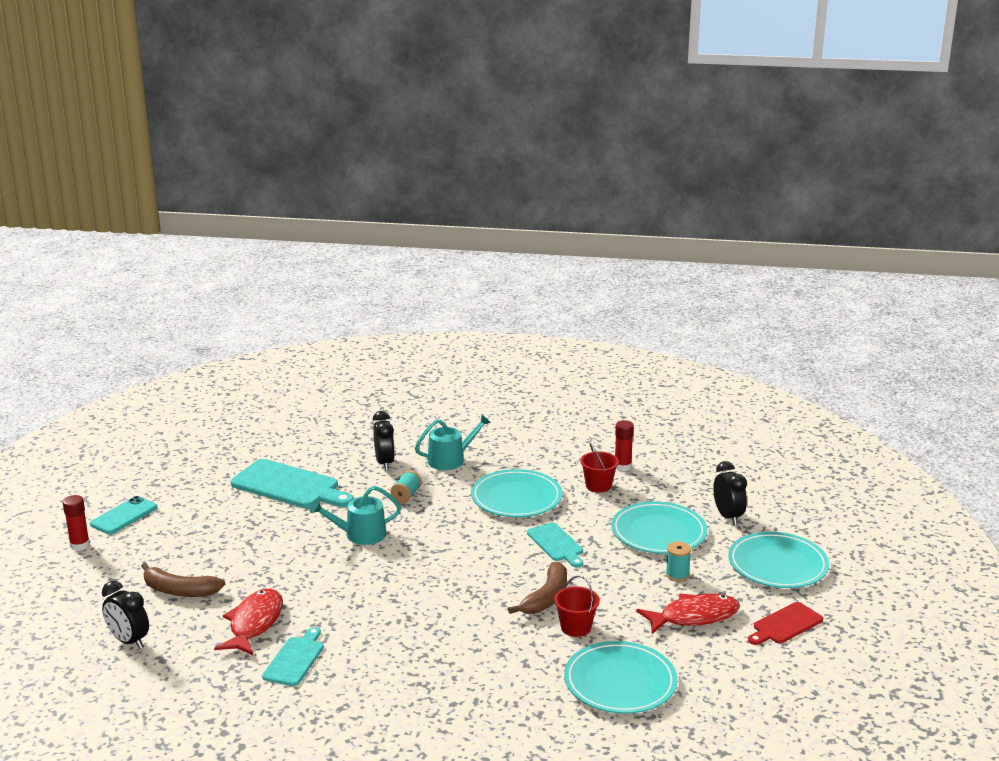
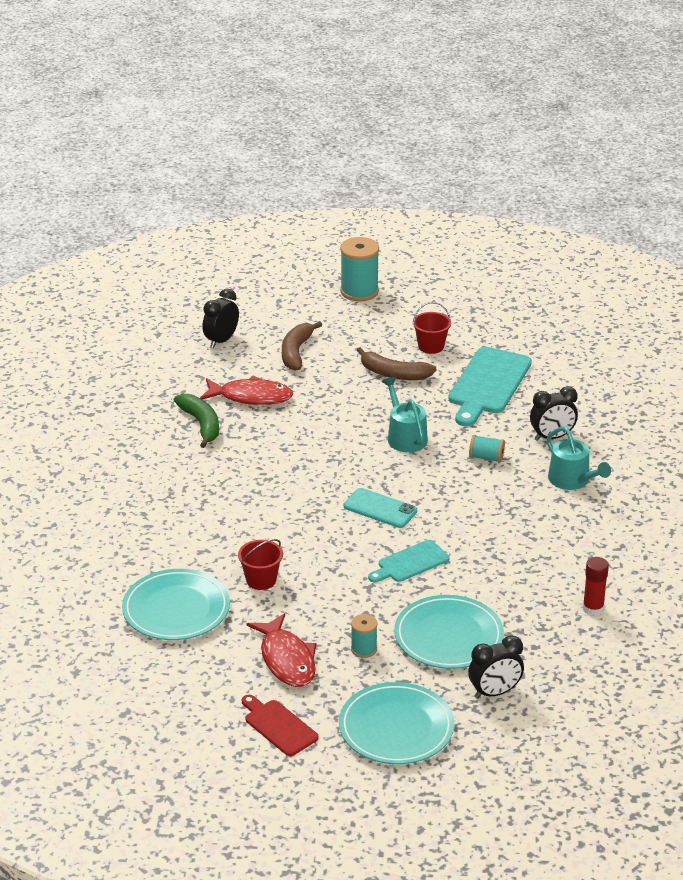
camera: 85 degrees right, 10 degrees up
(80, 545) = (359, 291): red glue stick -> turquoise spool
(124, 516) = (412, 304): turquoise phone -> turquoise phone (380, 509)
(295, 659) = (201, 424): turquoise cutting board -> green banana
(516, 498) = (500, 531): turquoise plate -> none
(546, 597) = (310, 559): brown banana -> brown banana (394, 374)
(598, 486) = (542, 590): red bucket -> red bucket (431, 346)

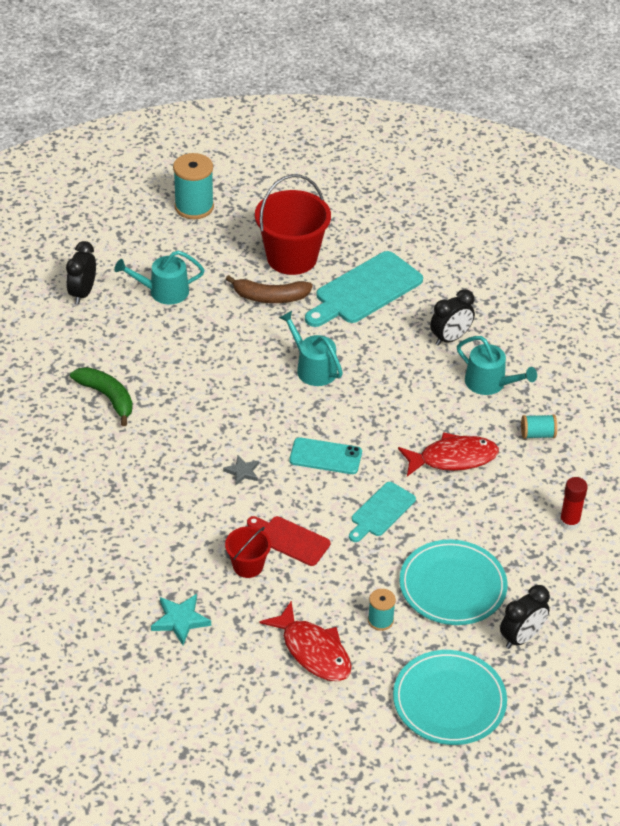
camera: 20 degrees left, 10 degrees up
(176, 609) = (180, 620): turquoise plate -> turquoise star
(251, 397) = (142, 354): red fish -> red fish (453, 458)
(278, 726) = (339, 728): red cutting board -> red cutting board (290, 540)
(295, 505) = (242, 472): none -> grey star
(296, 352) = (164, 291): brown banana -> turquoise watering can
(431, 346) = (292, 258): red bucket -> red bucket, size x1.94
(486, 457) = (399, 375): turquoise spool -> turquoise spool (537, 434)
(488, 384) = (365, 290): turquoise cutting board -> turquoise cutting board turned 45 degrees clockwise

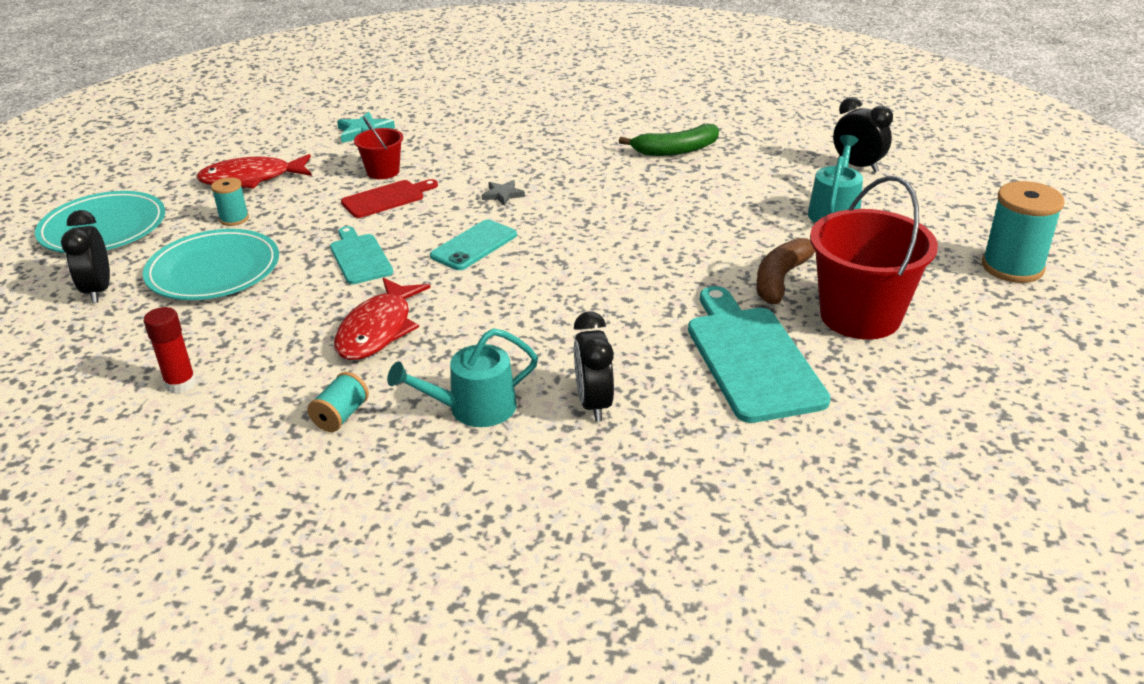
camera: 120 degrees right, 10 degrees down
(313, 368) = (623, 275): turquoise watering can -> none

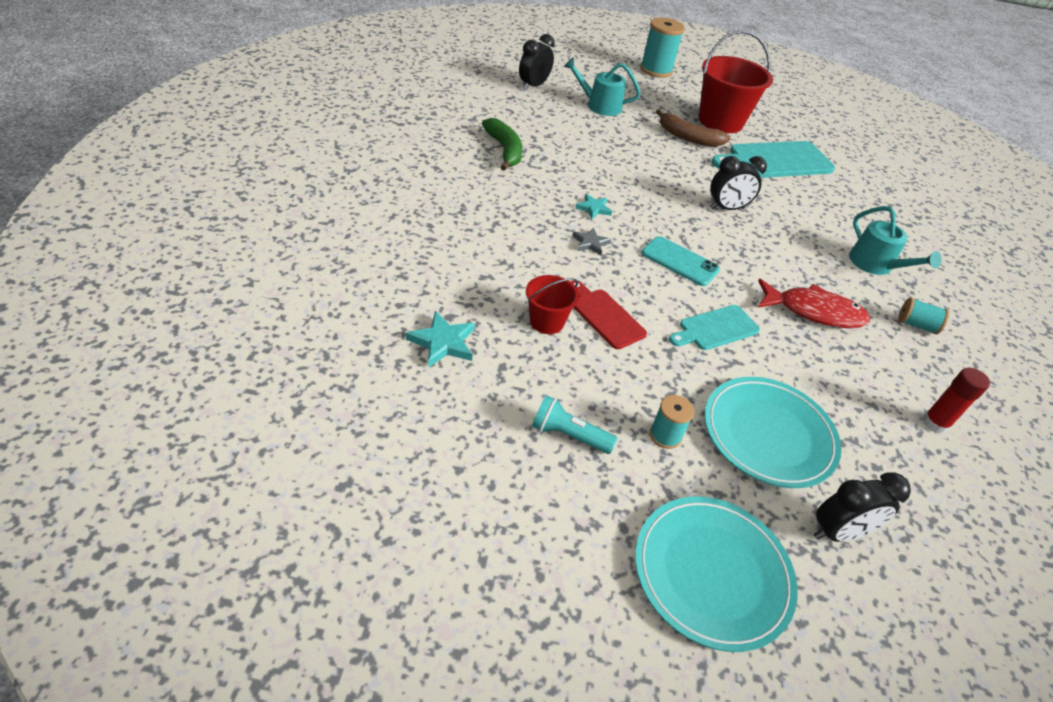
camera: 100 degrees left, 10 degrees up
(251, 179) = (568, 435): red fish -> turquoise flashlight
(570, 199) = (593, 208): none -> turquoise star
(593, 404) = (845, 218): black clock -> black clock (727, 208)

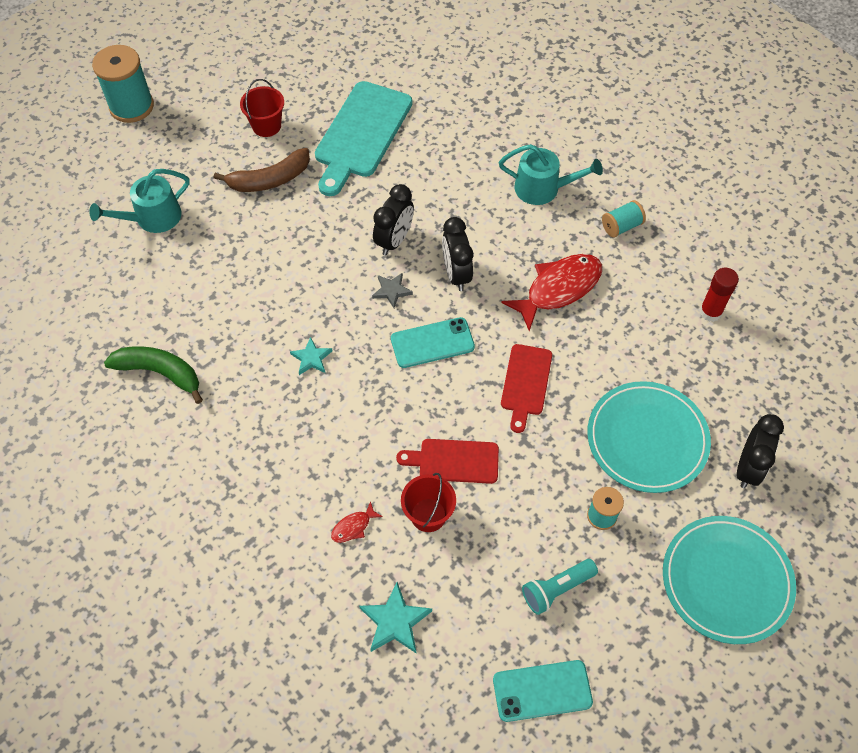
camera: 45 degrees left, 15 degrees up
(469, 470) = (542, 690): none -> turquoise phone
(494, 285) = (353, 527): none -> red fish
(533, 86) = (64, 255): black clock -> black clock (456, 274)
(590, 243) = (357, 400): grey star -> grey star (392, 291)
(716, 329) = (526, 383): turquoise cutting board -> red cutting board
(720, 121) = (266, 126): red bucket -> red bucket, size x0.52

